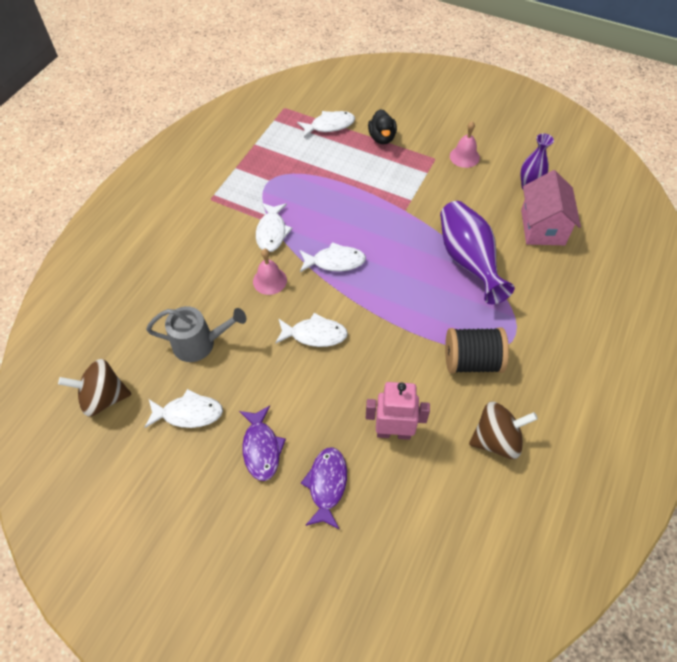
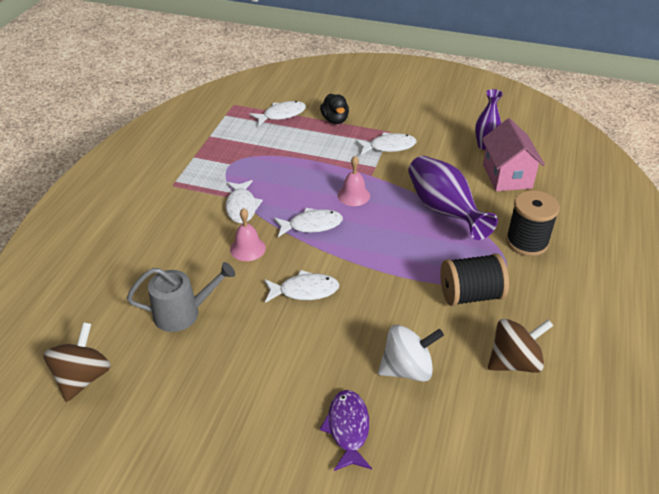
camera: 10 degrees left, 15 degrees down
(103, 398) = (83, 377): brown spinning top -> brown spinning top turned 120 degrees clockwise
(189, 413) = (182, 380): white fish -> white fish (389, 146)
(261, 448) = (269, 403): purple fish -> none
(393, 432) = (407, 369): pink robot -> white spinning top
(464, 156) = (417, 127): pink bell -> pink bell (353, 195)
(543, 308) = (526, 242): none -> black spool

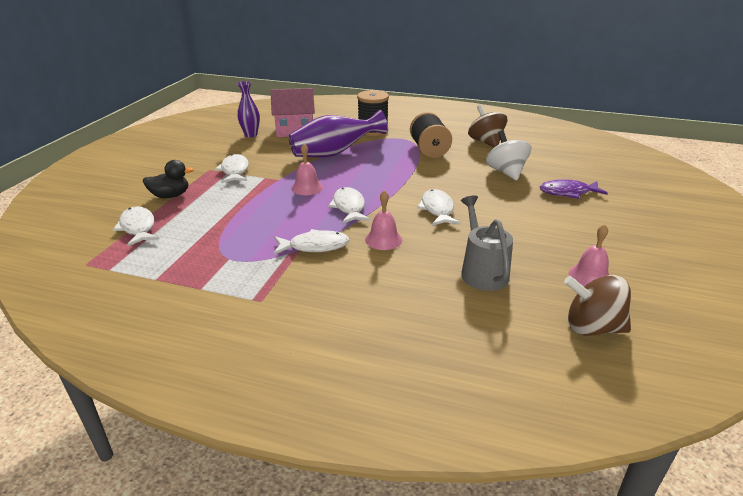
camera: 90 degrees left, 10 degrees down
(156, 398) = (590, 276): none -> pink bell

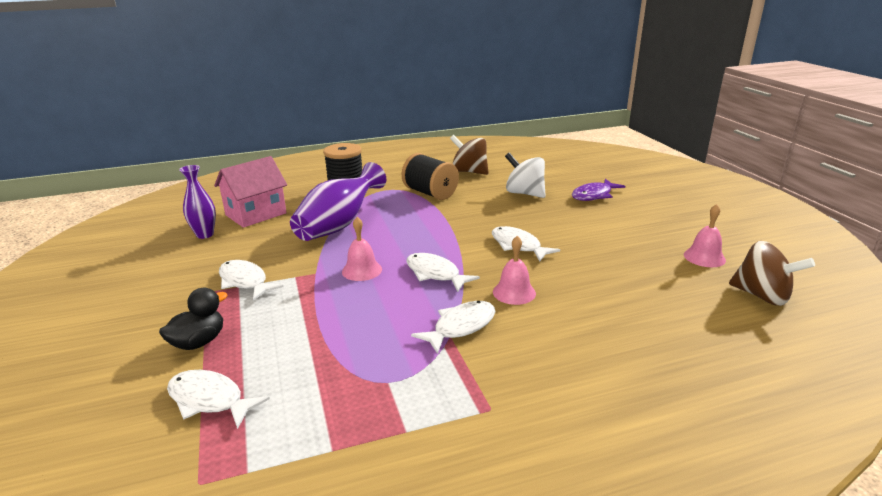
camera: 35 degrees left, 5 degrees down
(482, 271) = (631, 286): grey watering can -> none
(592, 327) = (762, 296): brown spinning top -> brown spinning top turned 120 degrees counterclockwise

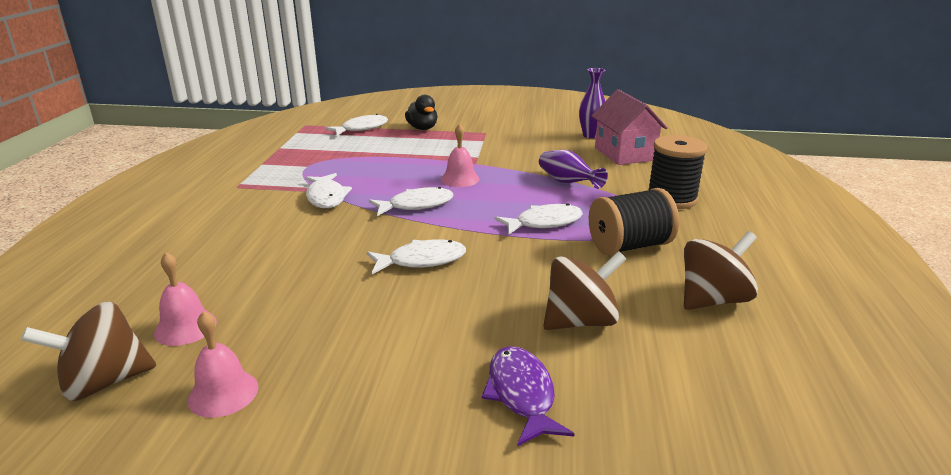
camera: 115 degrees right, 0 degrees up
(245, 281) = (488, 142): white fish -> white fish (544, 223)
(339, 225) = (567, 183): purple vase -> purple vase, size x0.58
(514, 292) = (340, 230): pink bell -> pink bell (185, 327)
(524, 193) = (580, 321): white spinning top -> brown spinning top

